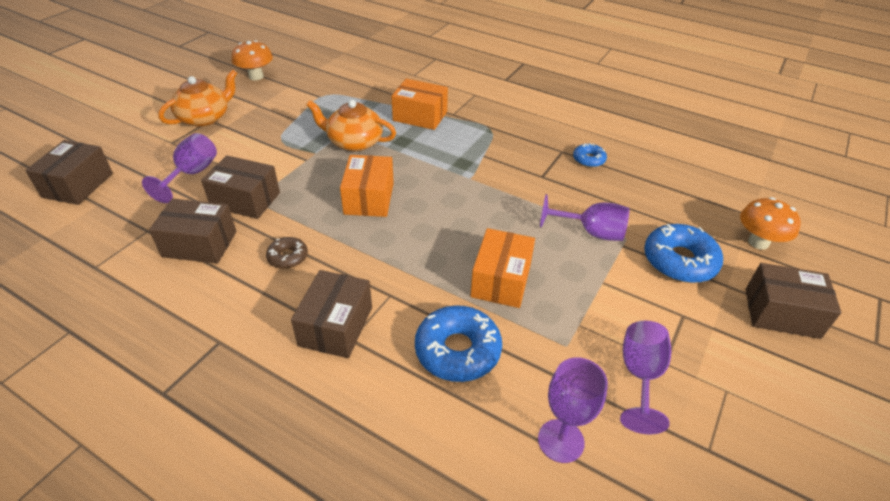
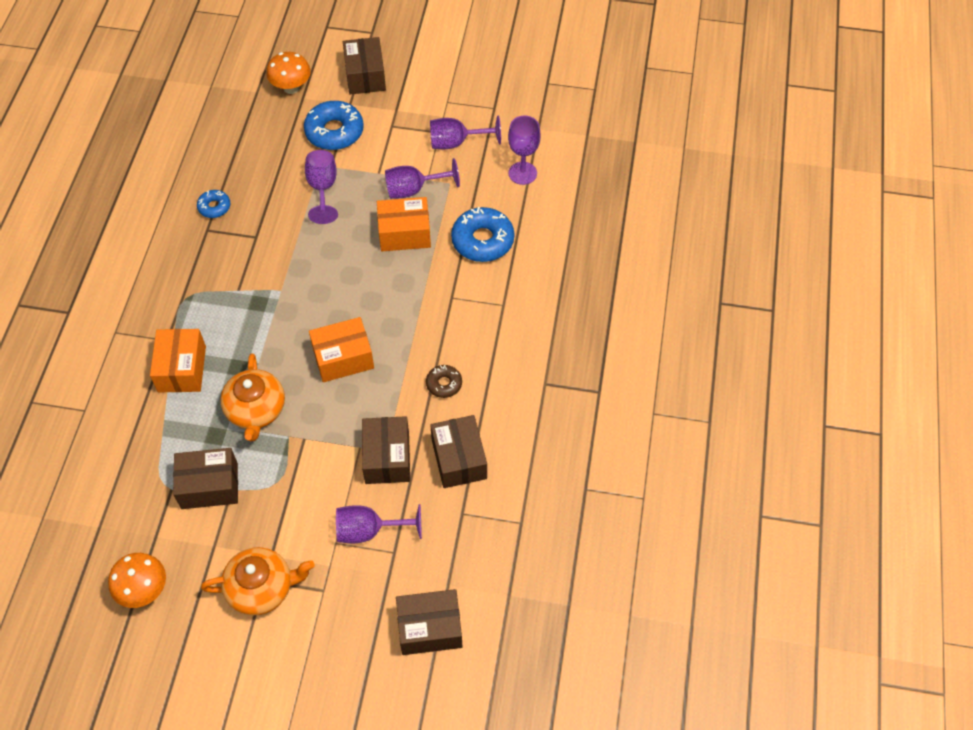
camera: 110 degrees left, 15 degrees up
(205, 118) = (262, 588): orange teapot -> orange teapot turned 150 degrees clockwise
(336, 326) = (496, 318): brown box -> brown box (209, 486)
(566, 306) = (413, 190): none -> purple goblet

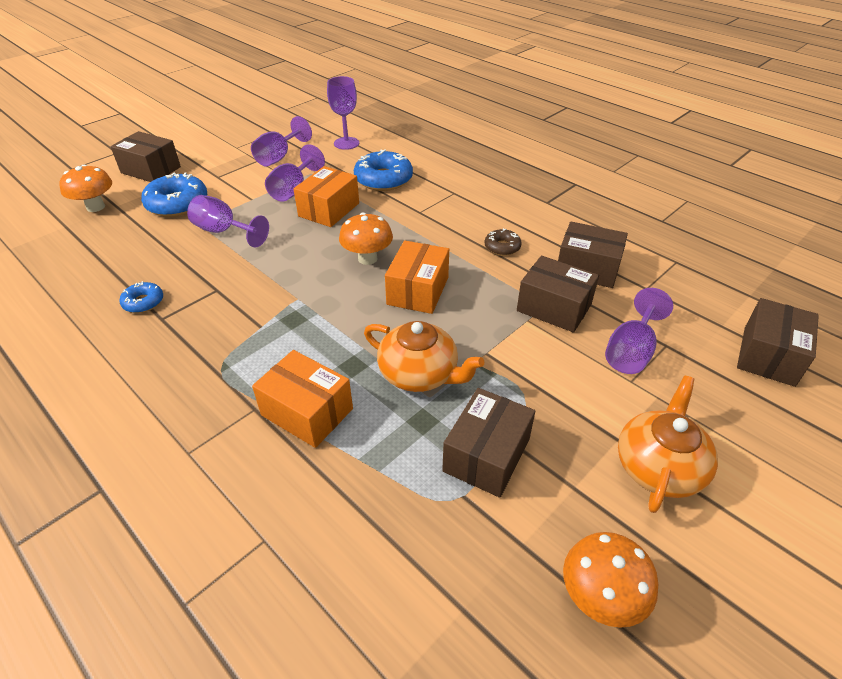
camera: 55 degrees left, 15 degrees down
(358, 302) = (367, 258): none -> orange mushroom

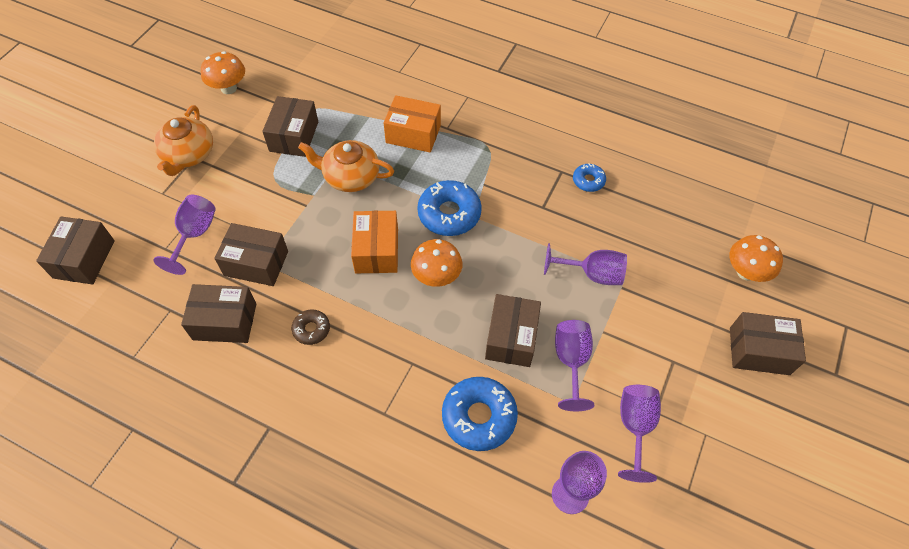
camera: 160 degrees right, 15 degrees up
(177, 204) = (672, 301): blue donut -> blue donut (449, 214)
(329, 209) = (511, 338): orange box -> brown box

